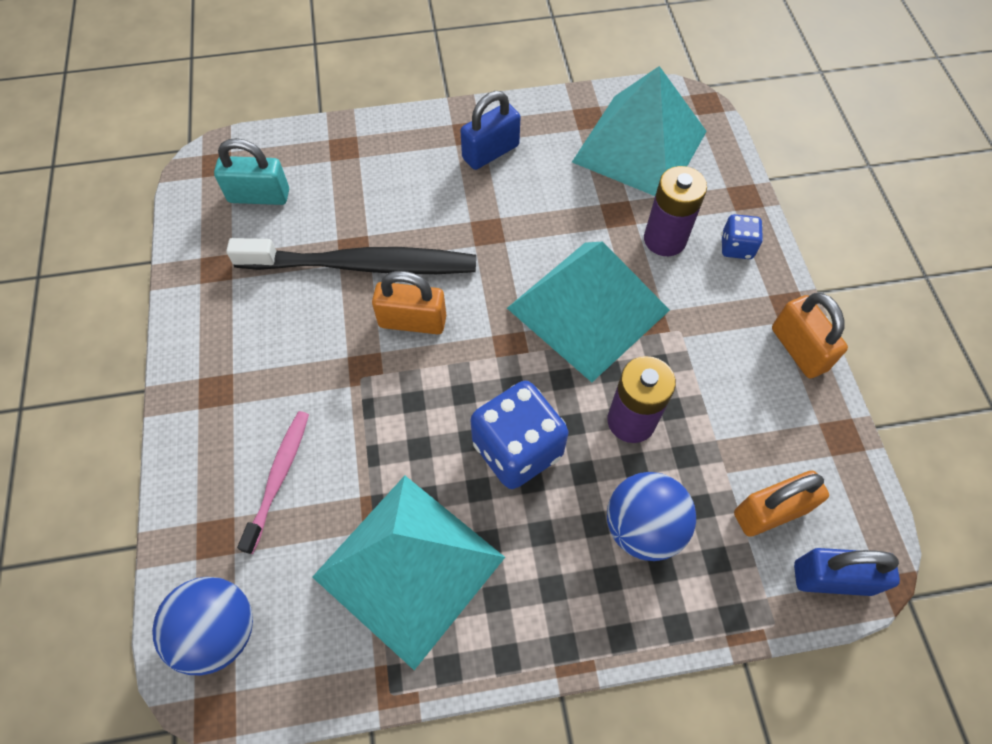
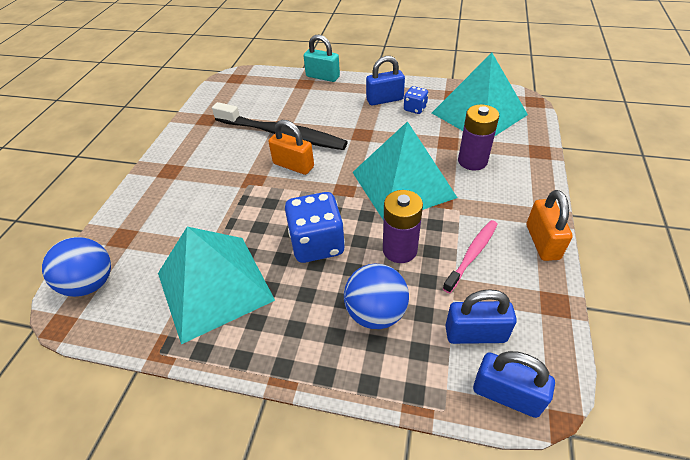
camera: 25 degrees right, 15 degrees down
(259, 196) = (248, 94): turquoise padlock -> turquoise padlock (322, 77)
(279, 477) = (173, 219): pink toothbrush -> pink toothbrush (472, 254)
(736, 247) = (521, 175): blue dice -> blue dice (415, 108)
(770, 512) = (475, 334): orange padlock -> blue padlock

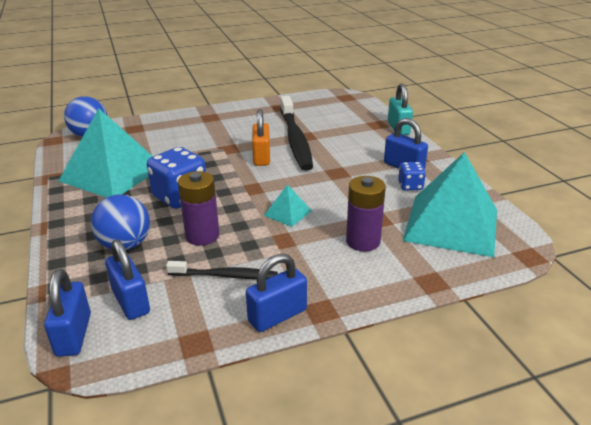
camera: 55 degrees right, 15 degrees down
(402, 184) = (287, 213): turquoise pyramid -> turquoise pyramid, size x0.42
(472, 254) = (225, 276): pink toothbrush -> black toothbrush
(542, 242) = (277, 316): orange padlock -> blue padlock

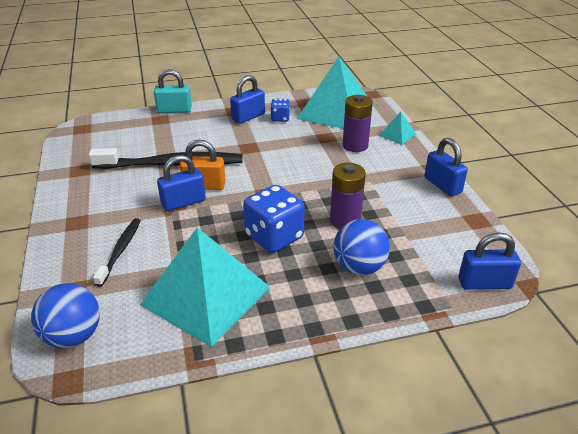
camera: 85 degrees left, 5 degrees up
(130, 301) = (439, 255): blue padlock -> blue padlock (183, 202)
(225, 276) = (401, 207): black toothbrush -> black toothbrush (120, 250)
(287, 213) = (312, 175): turquoise pyramid -> turquoise pyramid (397, 134)

